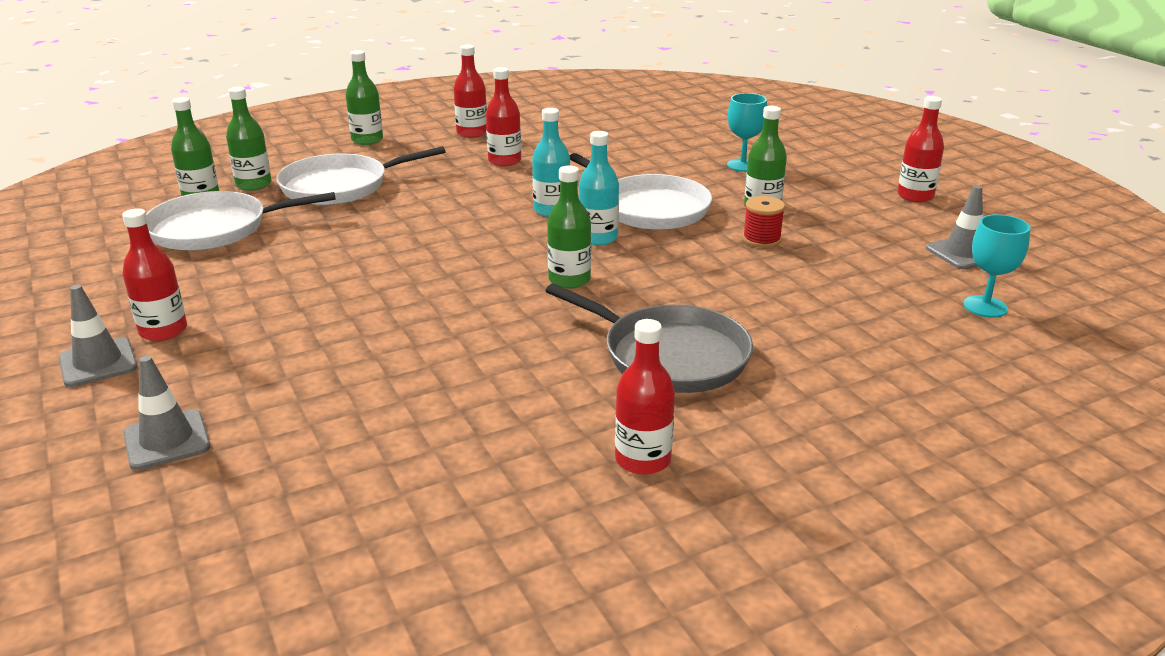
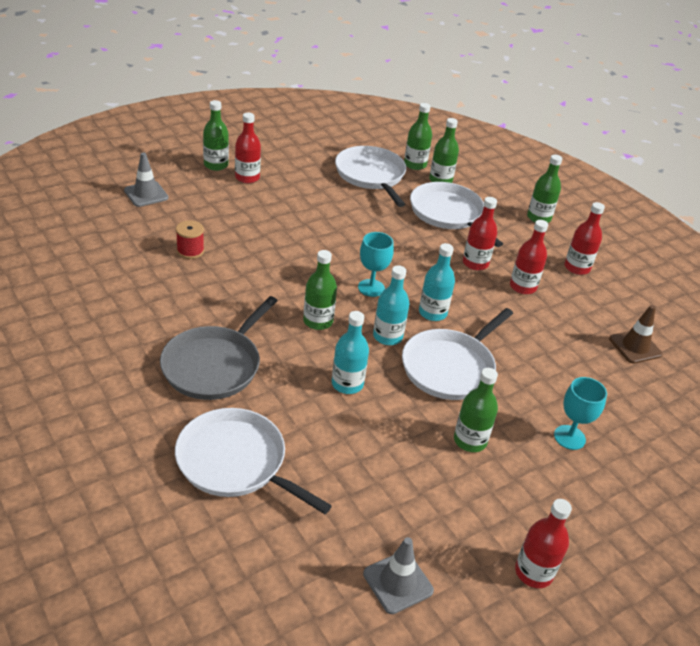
camera: 80 degrees right, 10 degrees up
(98, 363) = (216, 165): grey traffic cone -> green bottle
(606, 125) = (635, 347): none -> brown traffic cone
(642, 459) = (102, 348): red bottle -> red bottle (475, 263)
(689, 265) = (347, 384): none -> turquoise bottle
(761, 239) = (402, 432): red spool -> red spool (190, 251)
(845, 338) = (236, 462): none -> white pan
(985, 307) = (289, 572): turquoise goblet -> turquoise goblet (371, 288)

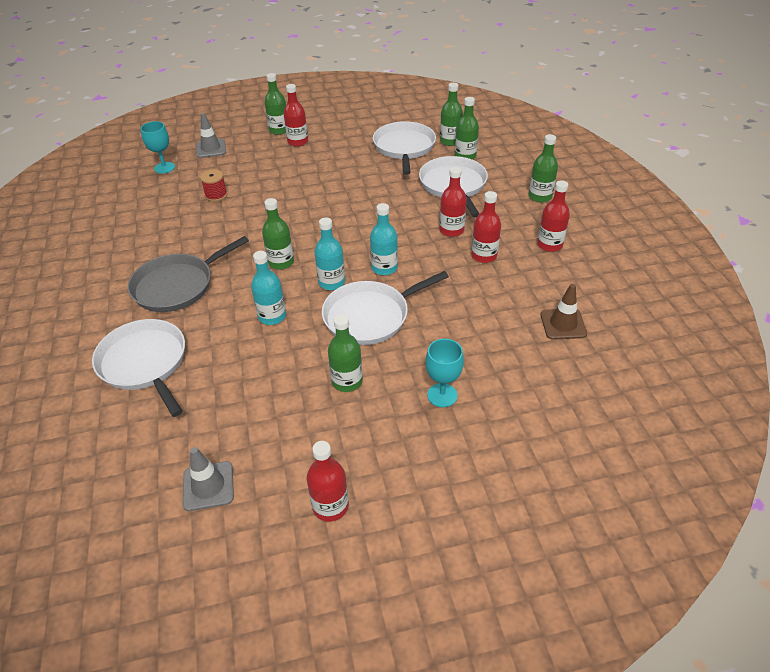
camera: 25 degrees right, 5 degrees up
(371, 288) = (343, 240): turquoise goblet -> turquoise goblet (164, 168)

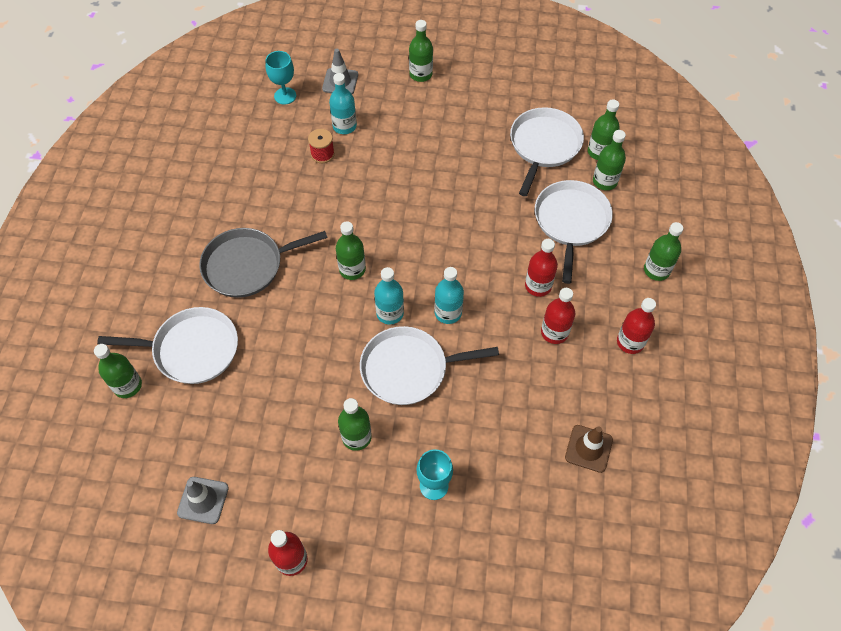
camera: 20 degrees right, 15 degrees up
(84, 413) = (127, 385): none -> green bottle
(145, 363) = (192, 349): white pan -> white pan turned 105 degrees clockwise
(272, 316) = (319, 335): turquoise bottle -> turquoise bottle (344, 126)
(298, 142) = (433, 99): red bottle -> none

